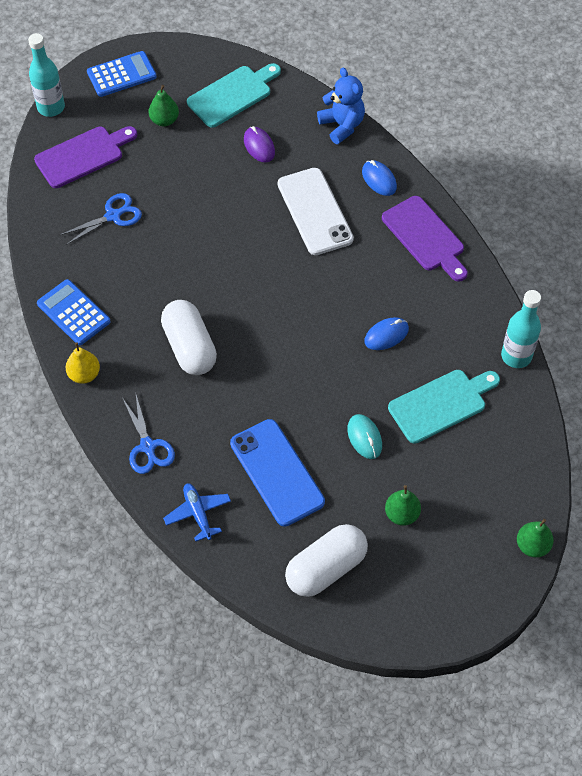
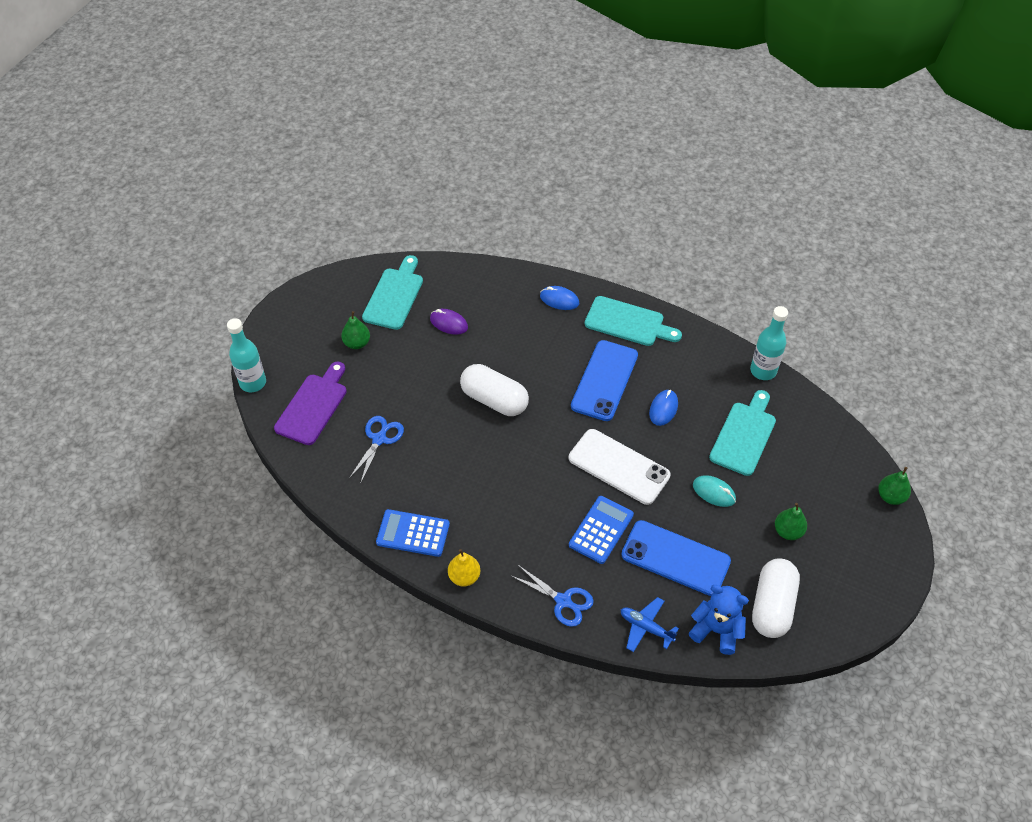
camera: 35 degrees left, 5 degrees down
(121, 75) = (291, 326): blue calculator -> blue calculator (601, 530)
(189, 347) = (528, 505): white capsule -> white capsule (494, 400)
(314, 211) = (533, 348): white phone -> white phone (619, 467)
(342, 125) = (498, 275): blue teddy bear -> blue teddy bear (716, 630)
(354, 278) = (604, 380): none -> blue phone
(425, 237) = (628, 322): purple cutting board -> turquoise cutting board

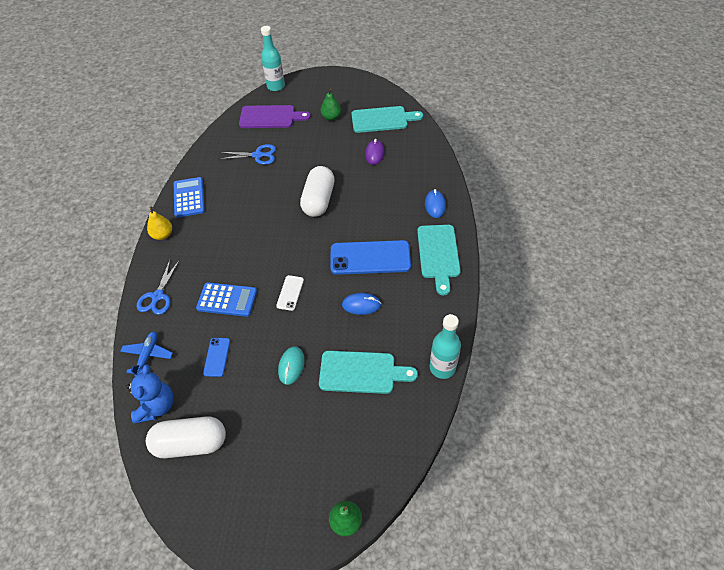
camera: 70 degrees right, 0 degrees up
(619, 467) = (290, 293): white phone -> white phone, size x0.48
(675, 558) = (217, 357): blue phone -> blue phone, size x0.48
(788, 531) = (272, 436): green pear -> none

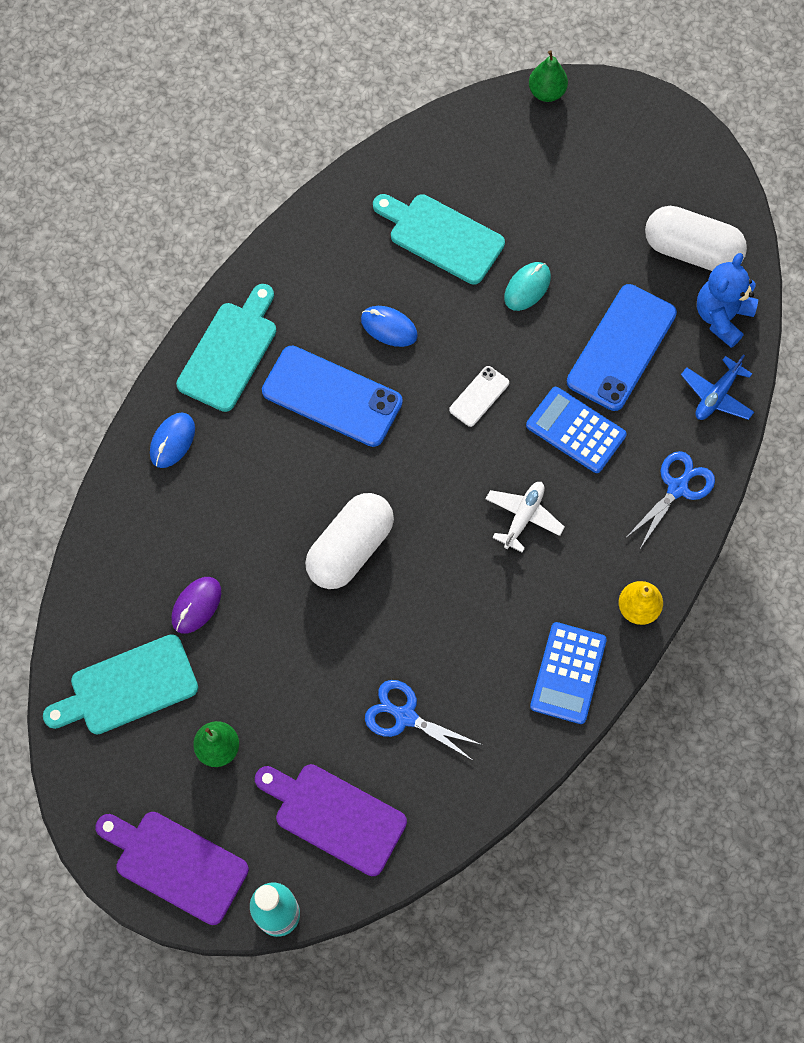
camera: 155 degrees left, 15 degrees up
(217, 357) = (621, 347): blue phone -> blue phone, size x2.06
(238, 248) = (523, 517): none -> white plane
(324, 84) = (176, 864): none -> purple cutting board
(382, 119) = (128, 687): turquoise cutting board -> turquoise cutting board turned 45 degrees counterclockwise
(442, 367) = (338, 195): turquoise bottle -> none

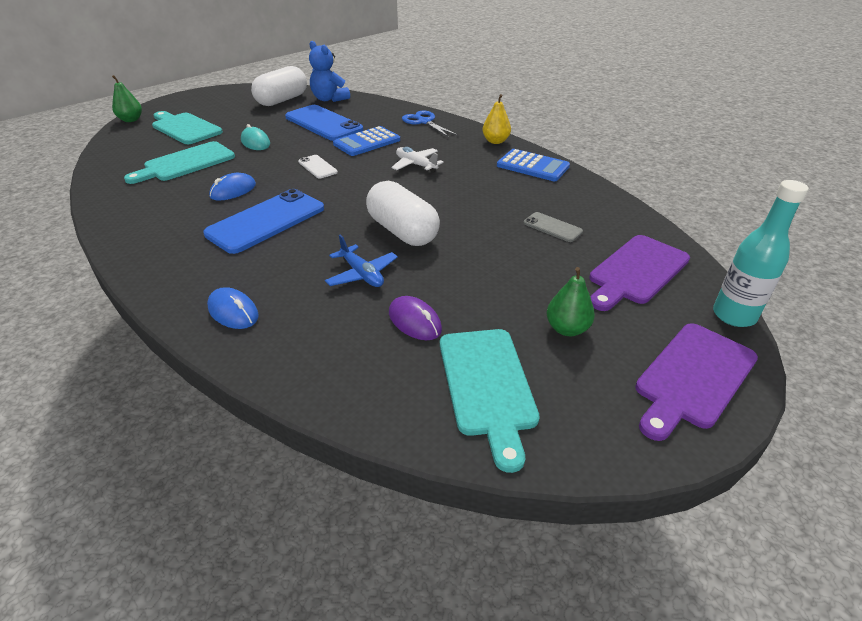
camera: 75 degrees left, 30 degrees down
(230, 352) = (176, 264): turquoise cutting board -> turquoise cutting board (185, 128)
(405, 716) = (552, 227): blue scissors -> grey phone
(716, 395) = (374, 106): blue plane -> blue plane (362, 274)

